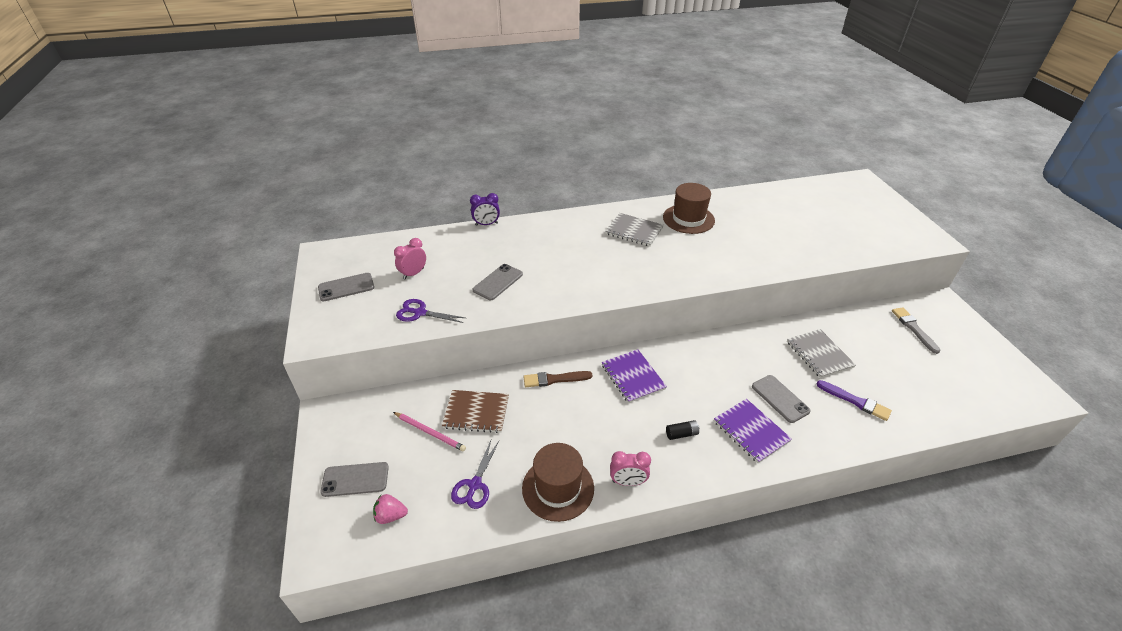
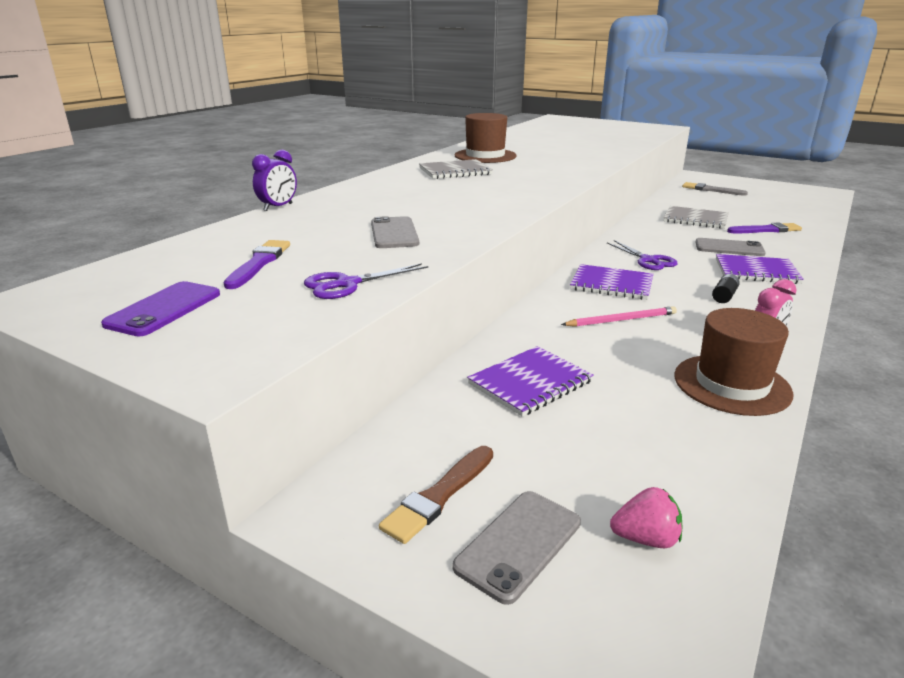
camera: 45 degrees left, 15 degrees down
(346, 287) = (164, 309): grey phone -> purple phone
(391, 516) = (645, 539): pink strawberry -> pink strawberry turned 135 degrees counterclockwise
(413, 273) = (259, 263): pink clock -> purple brush
(430, 432) = (515, 431): pink pencil -> pink pencil (621, 320)
(475, 484) = (662, 436): purple scissors -> purple scissors (648, 260)
(476, 412) = (530, 383): brown notebook -> purple notebook
(554, 379) = (551, 318): brown brush -> brown brush (439, 495)

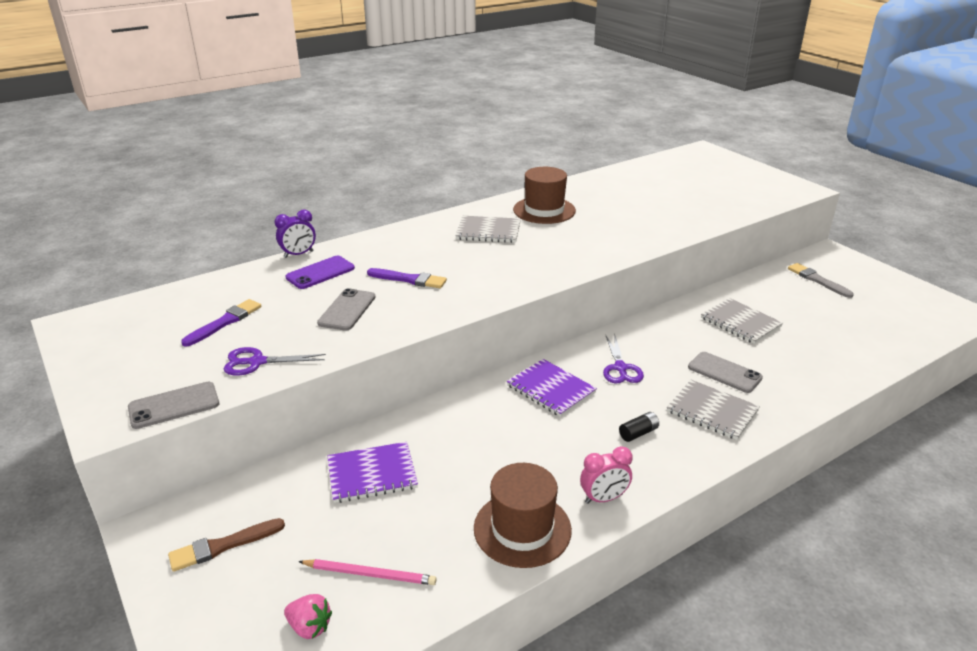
camera: 25 degrees right, 5 degrees up
(164, 309) = (131, 355): purple phone -> purple phone (320, 273)
(518, 544) = (233, 598): grey phone -> grey phone (174, 405)
(621, 320) = (512, 433): pink pencil -> pink pencil (370, 574)
(756, 271) = (712, 411): purple notebook -> grey notebook
(766, 230) = (800, 357): purple brush -> purple brush (409, 279)

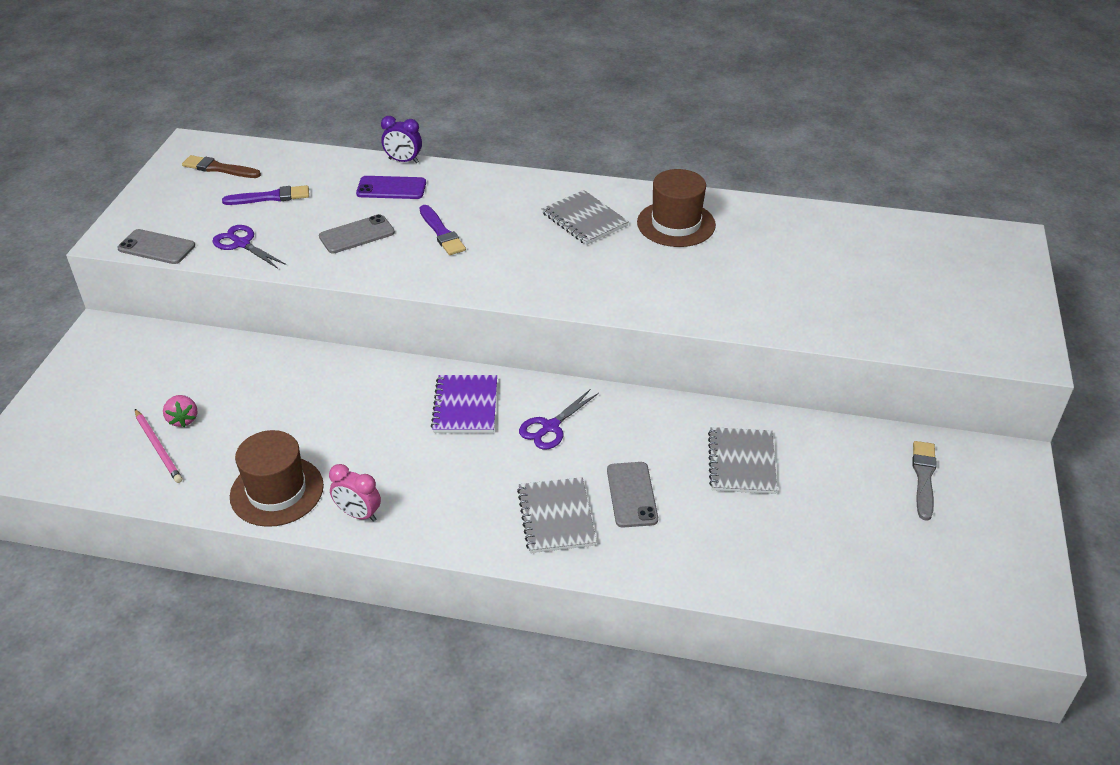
camera: 45 degrees right, 10 degrees up
(223, 545) = (119, 369): brown brush -> brown brush (219, 168)
(309, 627) = (90, 453): pink strawberry -> pink strawberry (183, 419)
(372, 474) = (253, 383): purple notebook -> none
(638, 433) = (467, 488): black battery -> none

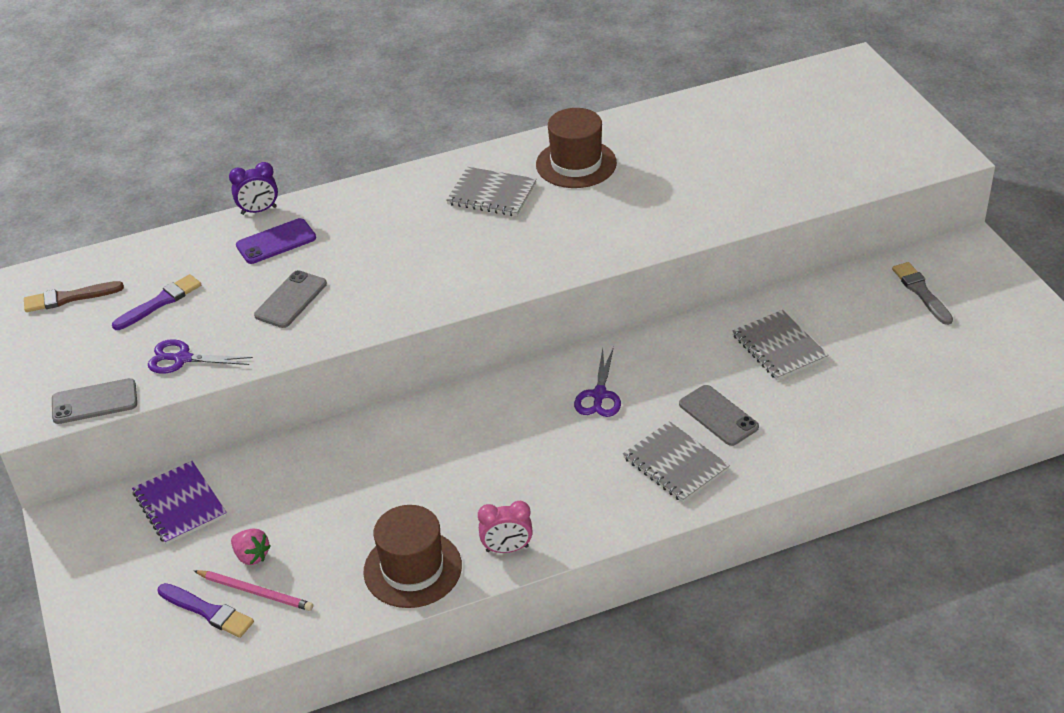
camera: 30 degrees left, 0 degrees up
(441, 232) = (371, 262): purple brush -> purple brush (207, 611)
(465, 406) = (507, 413): purple notebook -> purple notebook (180, 504)

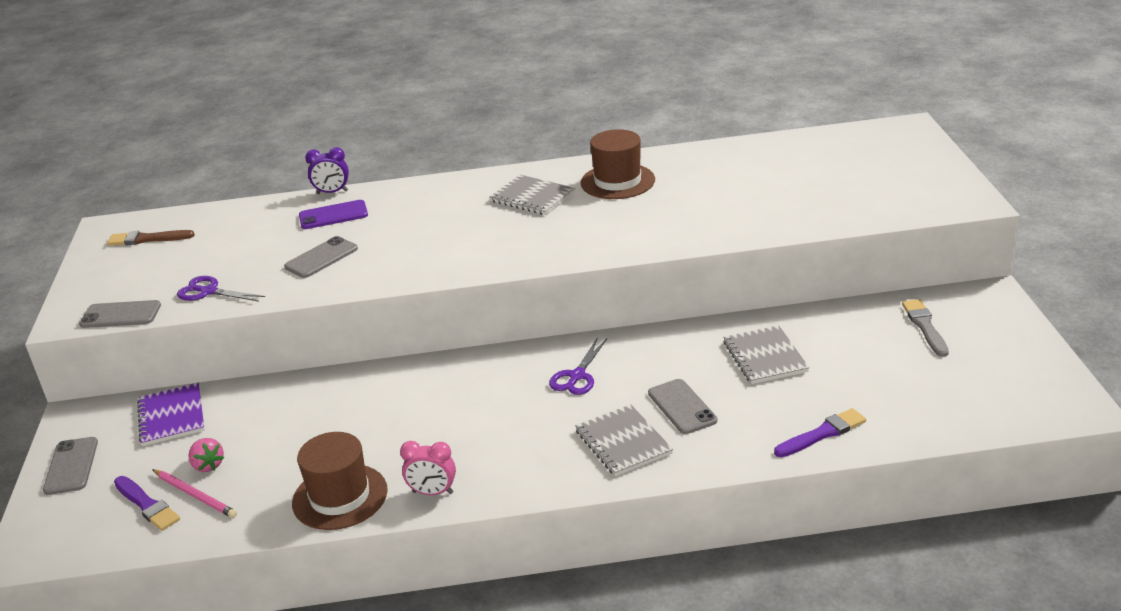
camera: 15 degrees right, 10 degrees down
(96, 580) = (71, 466): none -> grey phone
(160, 302) = (215, 249): purple brush -> purple brush (822, 434)

